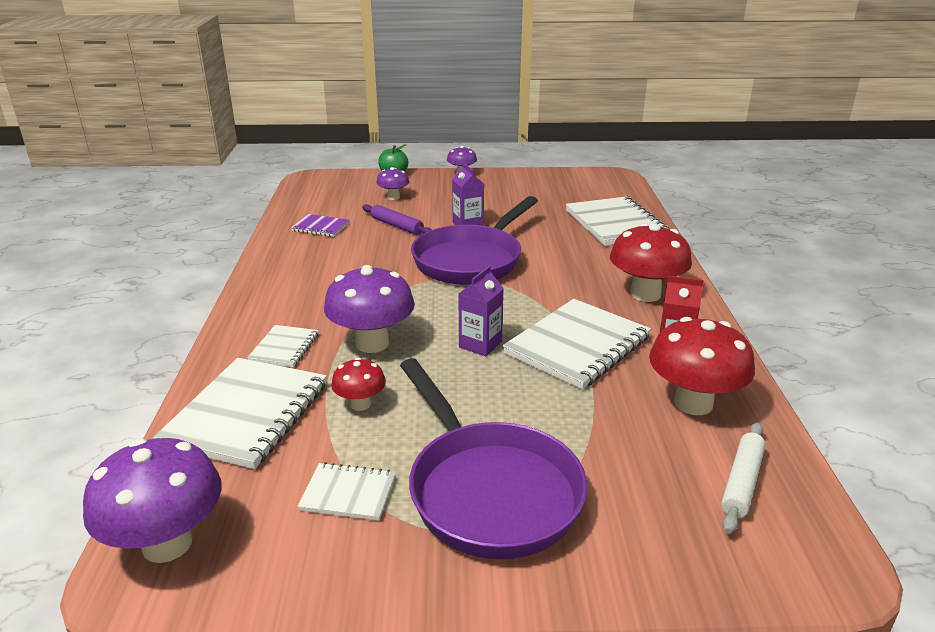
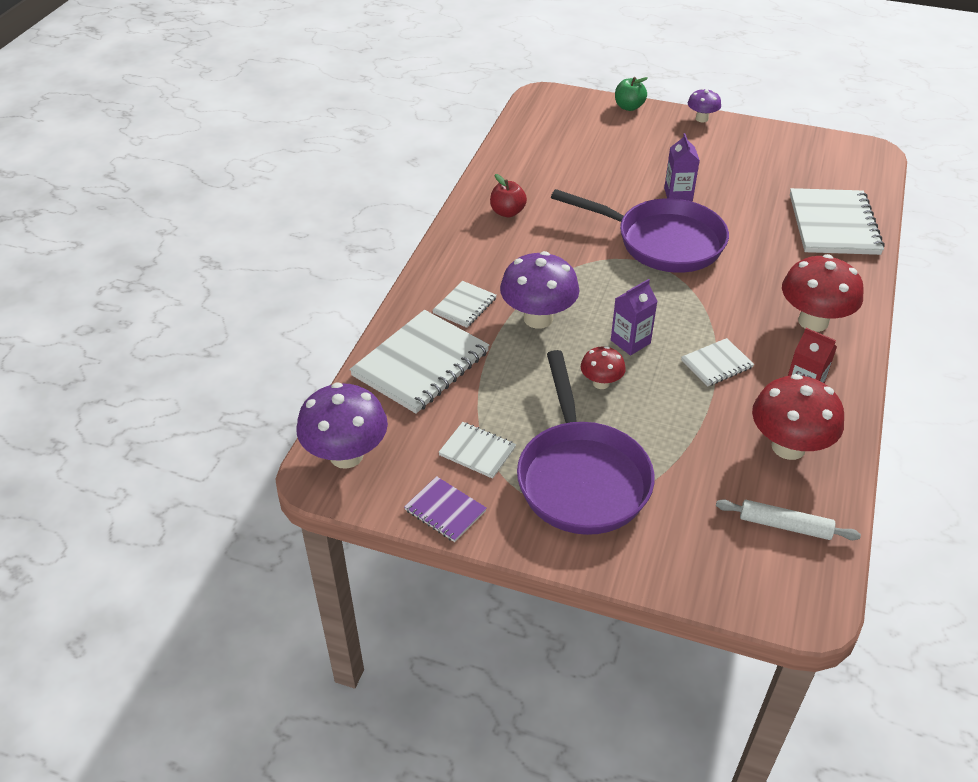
camera: 20 degrees right, 15 degrees up
(305, 263) = (507, 212): none -> red apple
(320, 227) = (533, 169): purple notebook -> purple notebook (445, 511)
(360, 404) = (509, 377): red mushroom -> red mushroom (601, 383)
(393, 197) = (617, 140): purple mushroom -> none
(397, 226) = (607, 182): purple rolling pin -> none
(471, 260) = (662, 242): purple pan -> purple pan turned 120 degrees counterclockwise
(577, 346) = (717, 364): white notebook -> white notebook, size x0.51
(742, 482) = (785, 525): white rolling pin -> white rolling pin turned 60 degrees clockwise

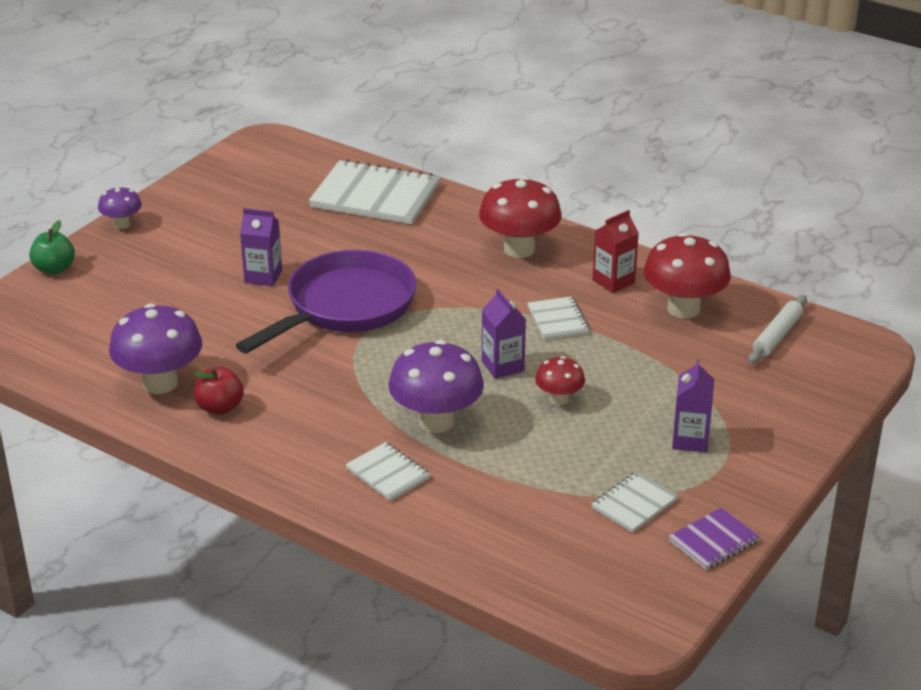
camera: 75 degrees left, 10 degrees down
(346, 455) = (612, 606): purple mushroom -> purple mushroom (160, 383)
(421, 364) = (478, 525): white notebook -> none
(581, 477) = (690, 440): purple pan -> purple carton

